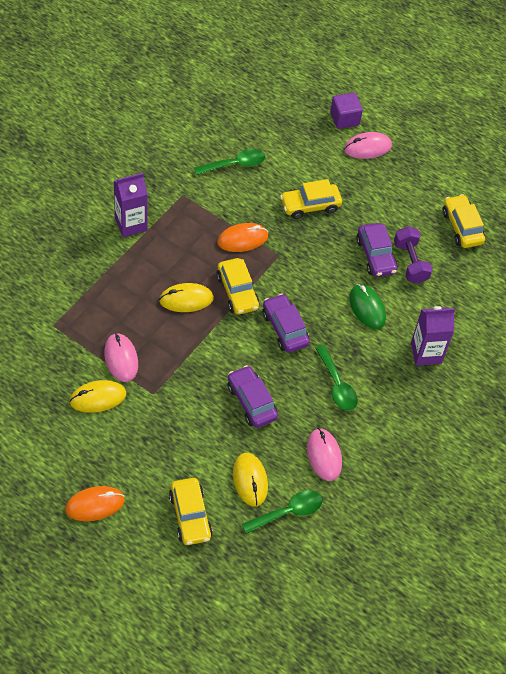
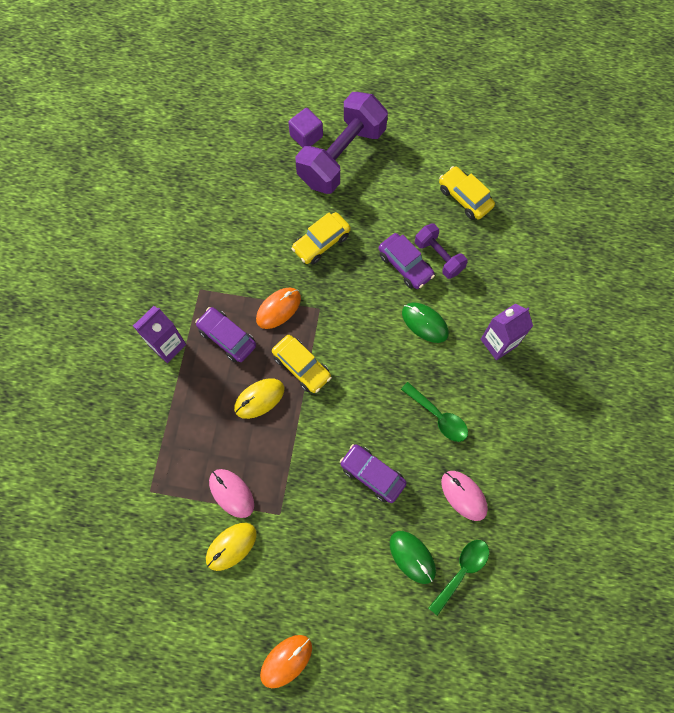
camera: 20 degrees left, 15 degrees up
(190, 516) = (378, 624): yellow car -> none
(235, 164) = (231, 233): green spoon -> none
(250, 480) = (412, 557): yellow mouse -> green mouse
(284, 328) = (363, 382): purple car -> purple car (227, 338)
(367, 147) = (341, 156): pink mouse -> purple dumbbell

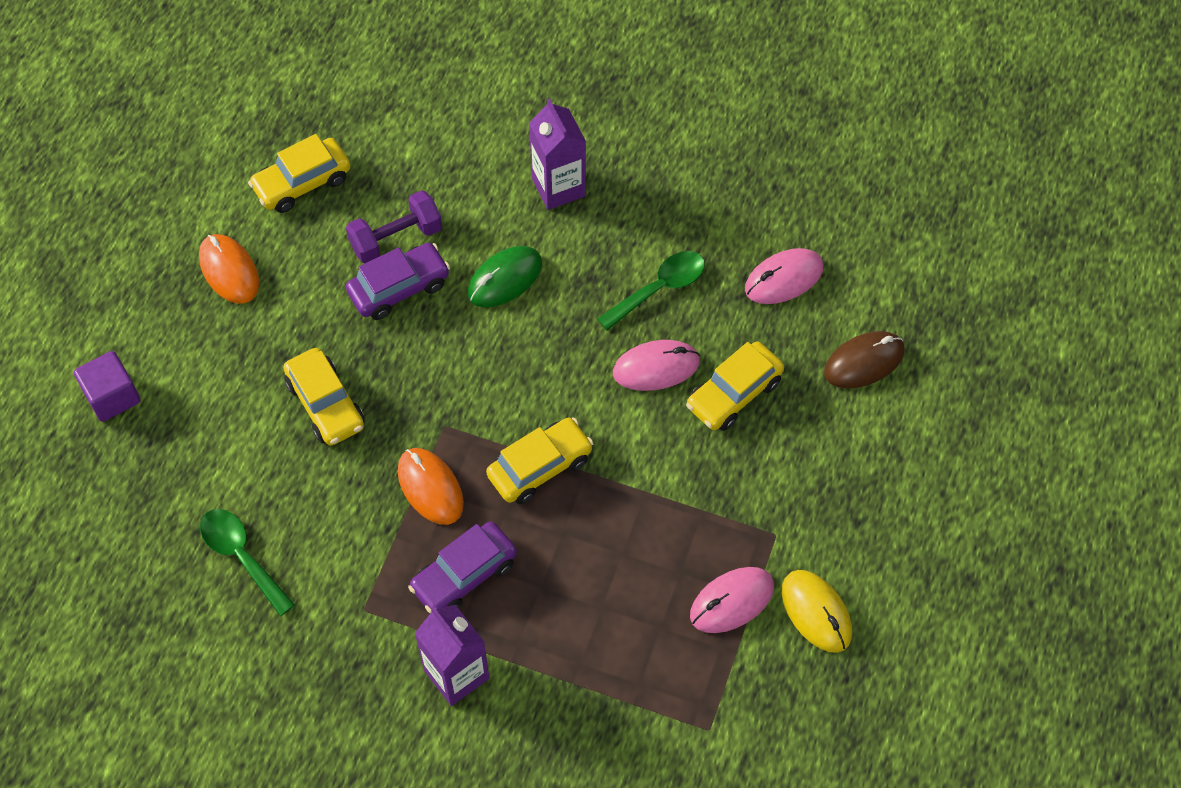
camera: 80 degrees left, 10 degrees down
(259, 399) = (582, 538): yellow mouse -> none
(286, 661) = (994, 555): orange mouse -> orange mouse (229, 271)
(341, 156) = (170, 347): purple dumbbell -> none
(372, 475) = (734, 394): purple car -> yellow car
(381, 423) = (656, 367): none -> pink mouse
(412, 557) = (864, 362): green mouse -> brown mouse
(462, 571) = (891, 302): green spoon -> green spoon (242, 556)

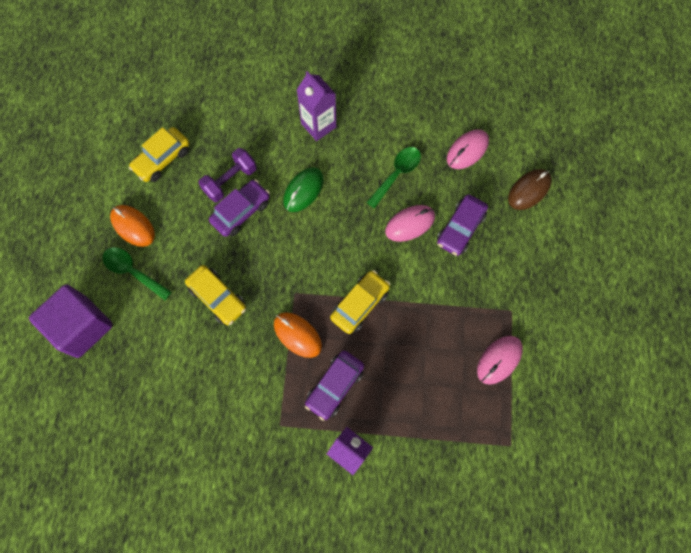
camera: 15 degrees left, 10 degrees up
(112, 396) = (82, 327): purple cube -> purple cube, size x1.65
(242, 556) = (194, 411): green spoon -> green spoon (133, 271)
(734, 394) = (460, 229): yellow car -> purple car
(816, 612) = (550, 353): yellow mouse -> none

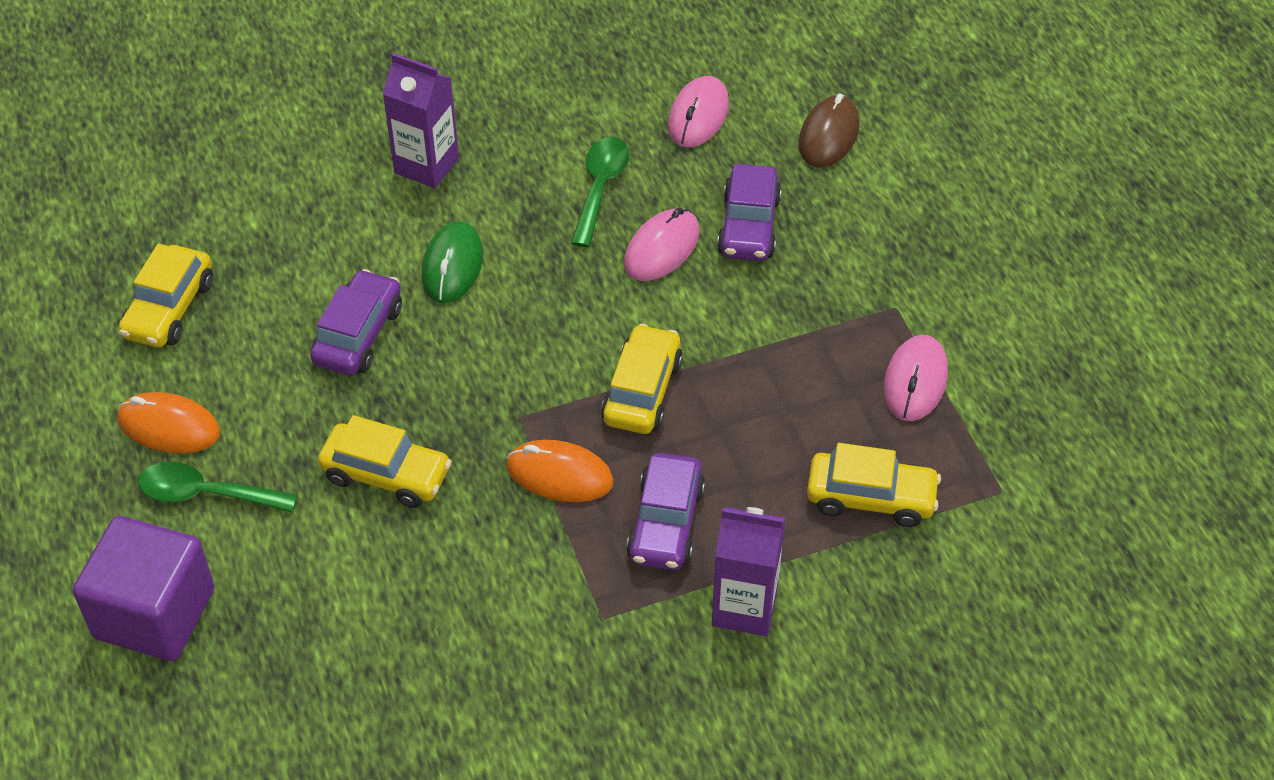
camera: 25 degrees left, 20 degrees down
(230, 181) = (313, 297): purple dumbbell -> none
(442, 418) = (871, 497): none -> yellow car

